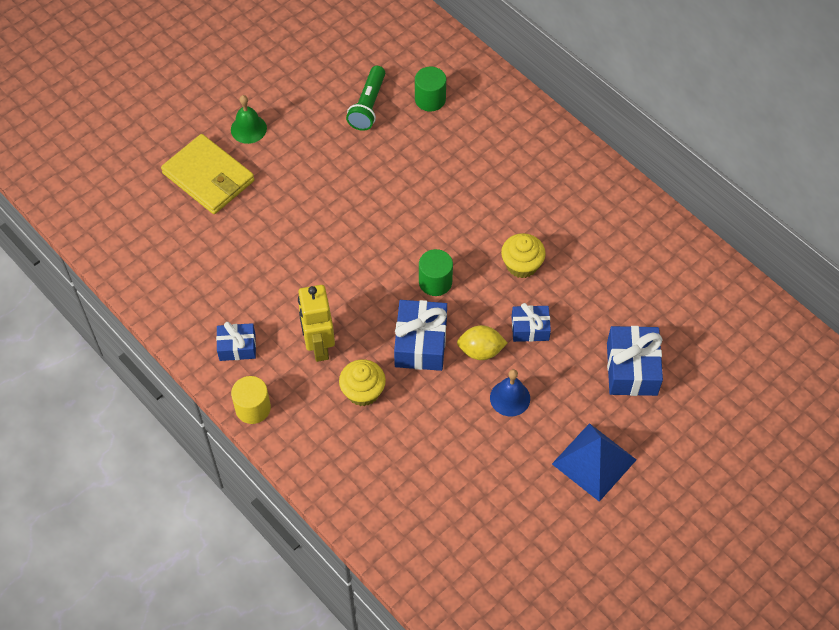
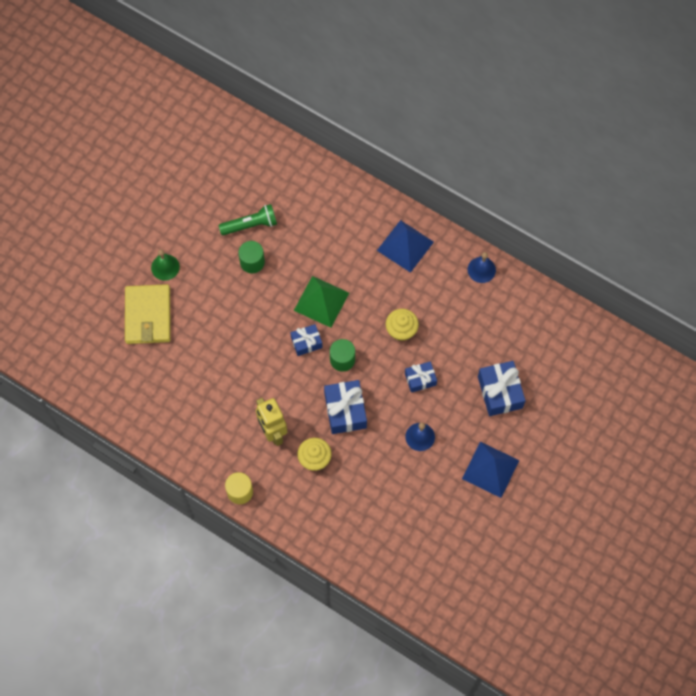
camera: 15 degrees left, 10 degrees up
(208, 177) = (148, 316): yellow wallet -> yellow wallet turned 60 degrees clockwise
(237, 347) = (213, 447): blue gift -> blue gift (306, 342)
(368, 106) = (250, 225): green flashlight -> green flashlight turned 105 degrees counterclockwise
(429, 209) = (321, 301): none -> green pyramid
(430, 99) = (296, 208): green cylinder -> green cylinder (252, 262)
(480, 351) = (390, 406): yellow lemon -> none
(554, 170) = (405, 246): none -> blue pyramid
(645, 218) = (481, 269): none -> blue bell

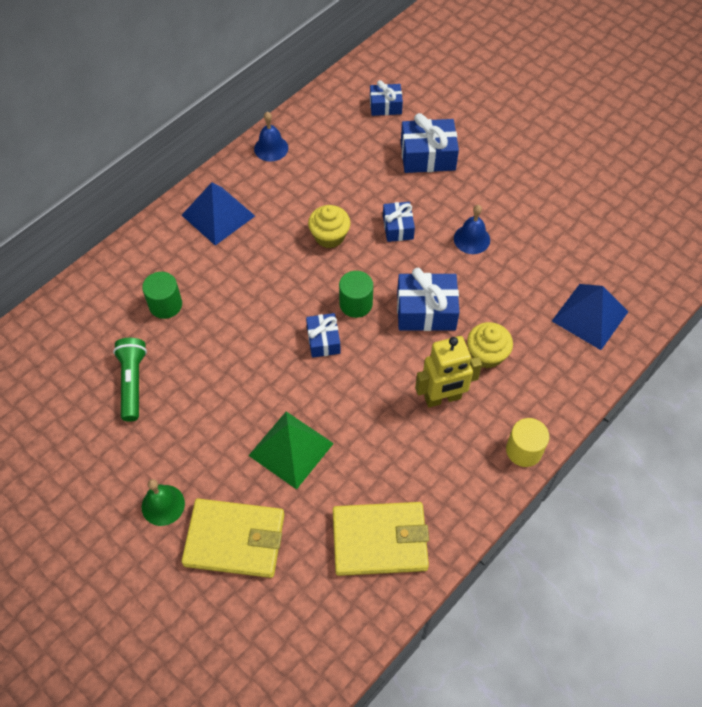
camera: 80 degrees left, 10 degrees down
(160, 405) = (380, 540): none -> yellow wallet
(252, 262) = (189, 388): green cylinder -> green cylinder (165, 305)
(321, 301) = (269, 315): green pyramid -> green pyramid (291, 449)
(490, 469) = (520, 179): blue pyramid -> blue pyramid (590, 316)
(549, 350) = (385, 106): none -> blue gift

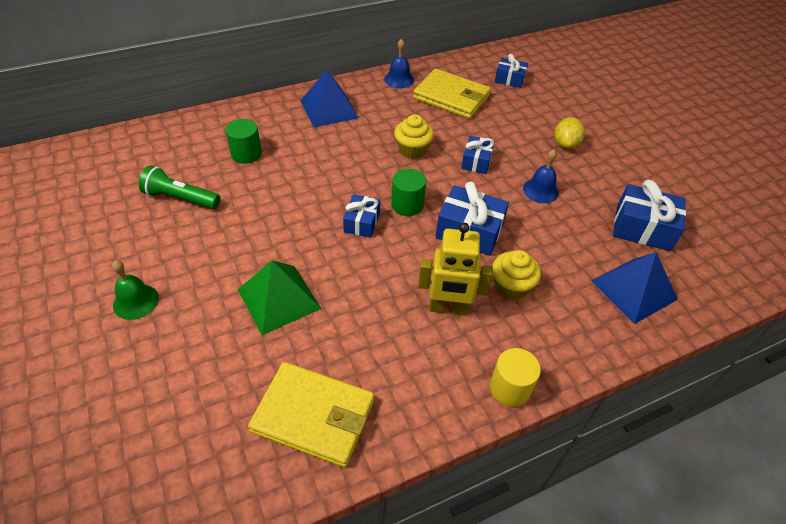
camera: 20 degrees right, 10 degrees down
(132, 382) = (180, 198): green flashlight -> green flashlight turned 90 degrees counterclockwise
(235, 540) = (176, 357): yellow wallet -> yellow wallet (451, 97)
(427, 156) = (529, 121): blue gift -> blue gift (642, 228)
(474, 174) = (565, 144): none -> yellow lemon

